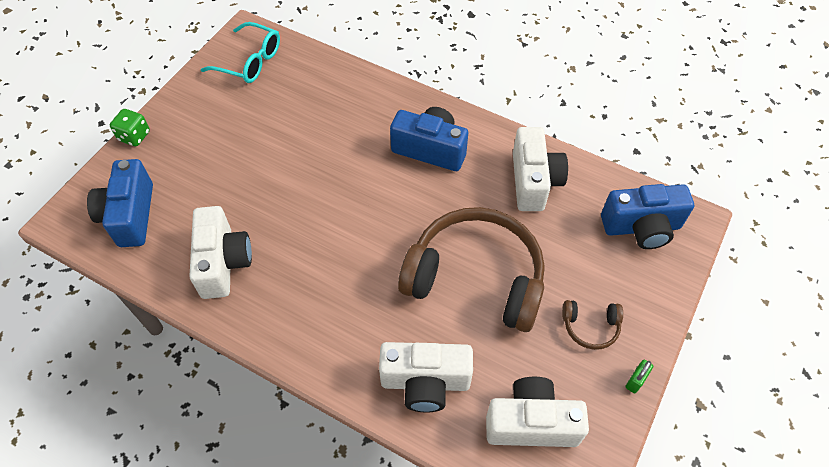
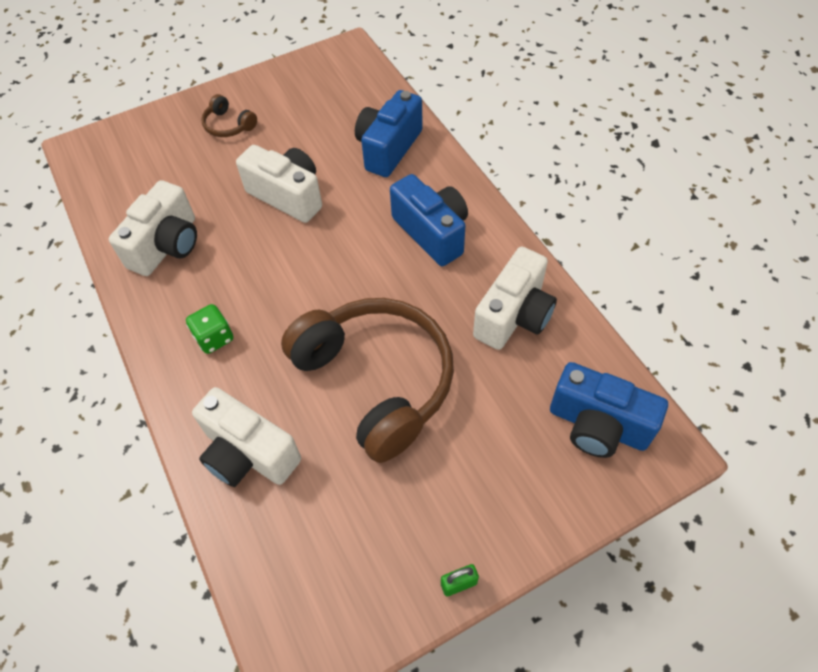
camera: 35 degrees right, 0 degrees up
(130, 215) = (129, 168): blue camera -> blue camera (388, 148)
(134, 136) = (185, 102): green dice -> green dice (214, 338)
(249, 61) = (330, 77): turquoise glasses -> none
(531, 423) = (315, 557): white camera -> white camera (288, 196)
(590, 327) = (455, 497): brown headphones -> brown headphones (228, 125)

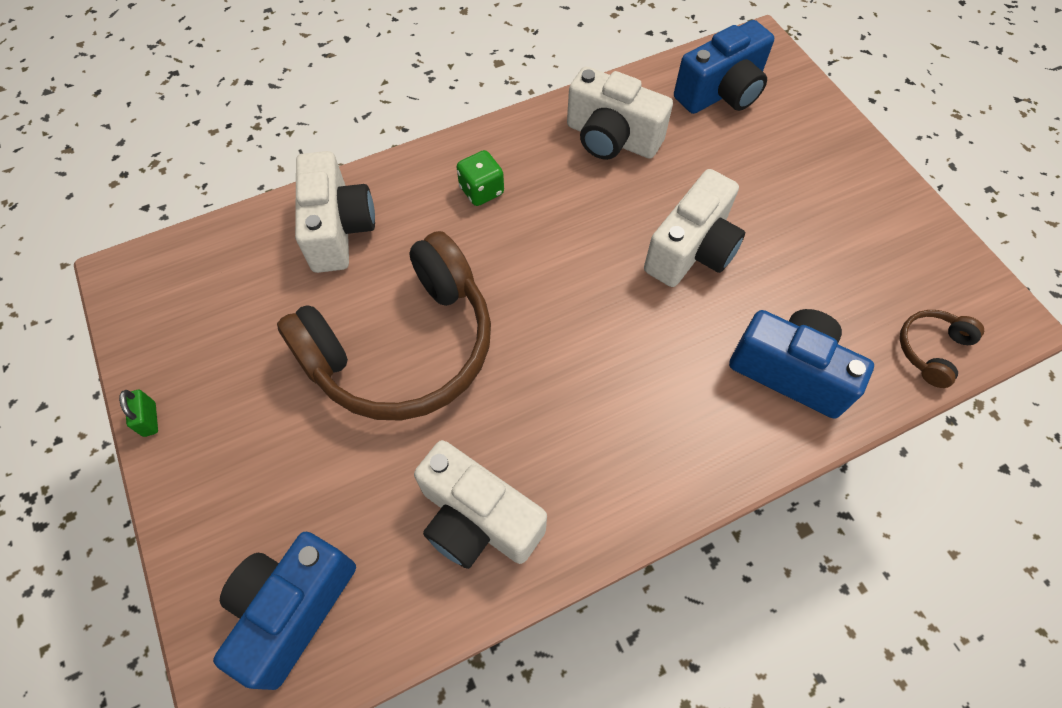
camera: 90 degrees right, 5 degrees up
(228, 125) = (815, 180): brown headphones -> brown headphones (931, 350)
(248, 453) = (338, 229): white camera -> white camera turned 135 degrees clockwise
(432, 232) = (627, 422): blue camera -> blue camera (721, 92)

